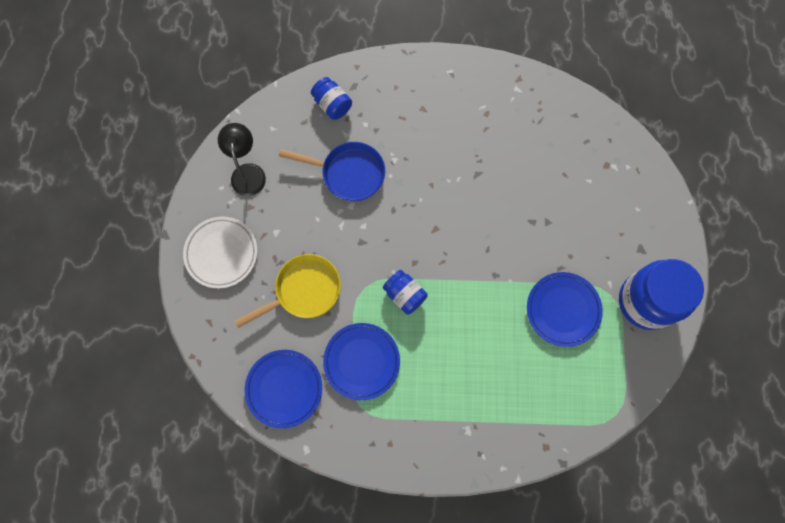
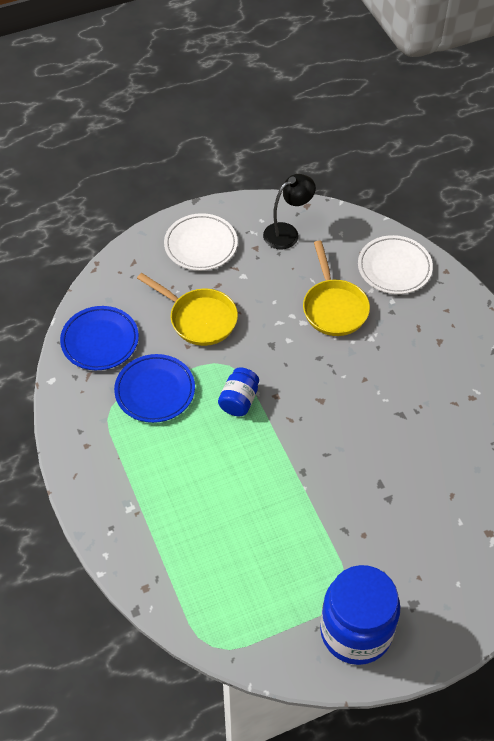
camera: 65 degrees right, 20 degrees down
(332, 104) = (394, 268): blue jar -> white plate
(348, 173) = (334, 307): blue pan -> yellow pan
(563, 310) = (300, 549): blue plate -> none

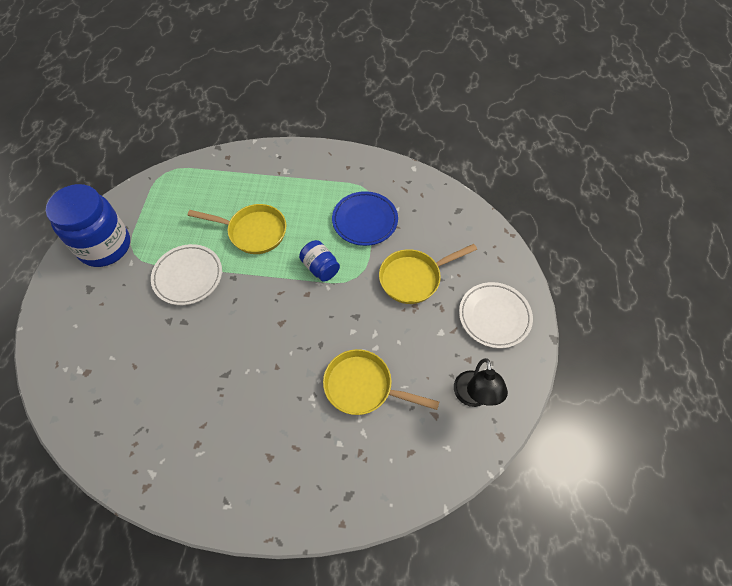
camera: 120 degrees right, 5 degrees up
(100, 341) = (431, 207): blue plate -> none
(236, 488) = (253, 232): none -> yellow pan
(394, 268) = (376, 472): white plate -> white plate (188, 276)

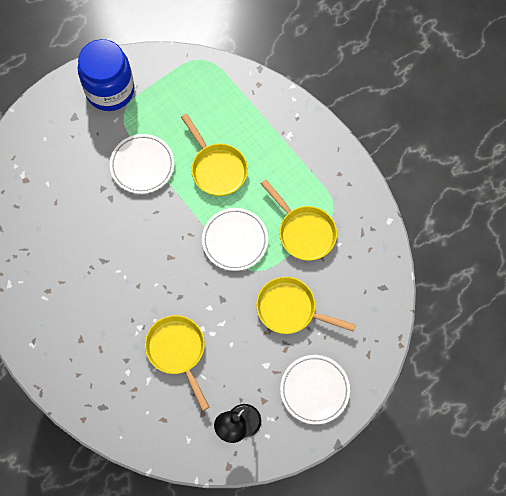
camera: 45 degrees right, 10 degrees up
(320, 268) = (235, 240): blue jar -> white plate
(365, 221) = (304, 232): blue plate -> yellow pan

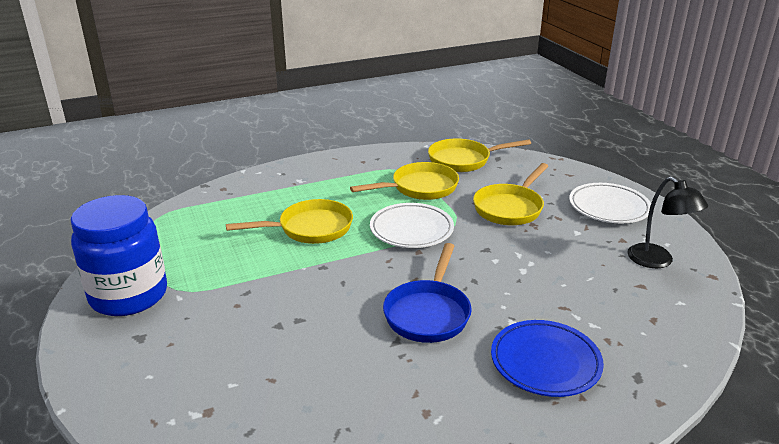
camera: 75 degrees left, 40 degrees down
(103, 351) = (545, 362): none -> blue plate
(135, 274) = (428, 313): none -> blue pan
(142, 165) = (267, 283): white plate -> none
(177, 351) = (552, 293): yellow pan -> yellow pan (463, 160)

